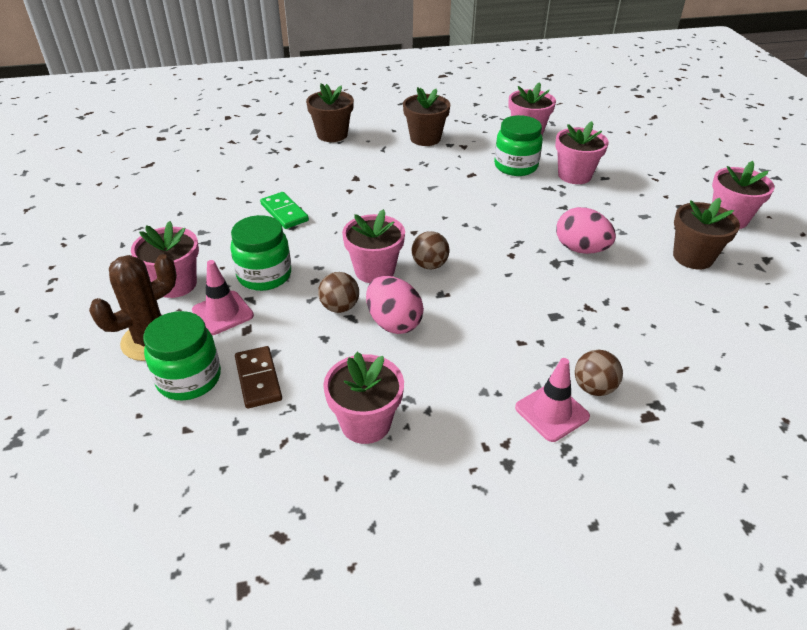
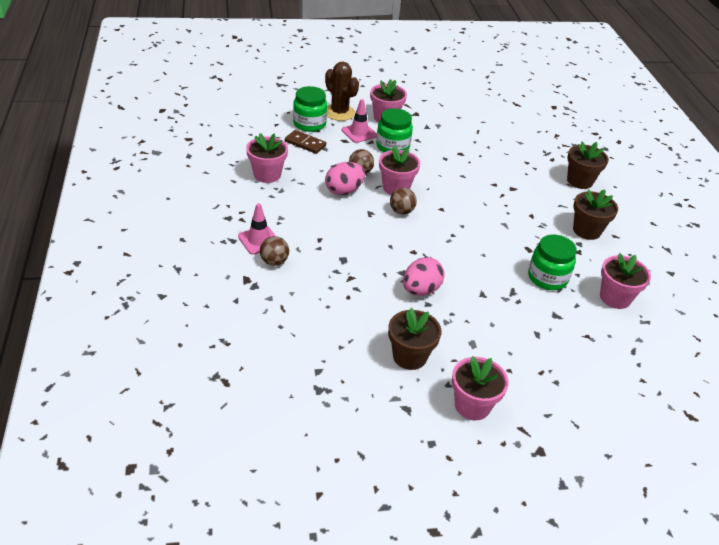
camera: 90 degrees right, 0 degrees up
(258, 379) = (305, 143): brown domino -> brown domino turned 45 degrees clockwise
(284, 212) = (462, 155): green domino -> none
(574, 175) = (538, 313): pink flower pot -> none

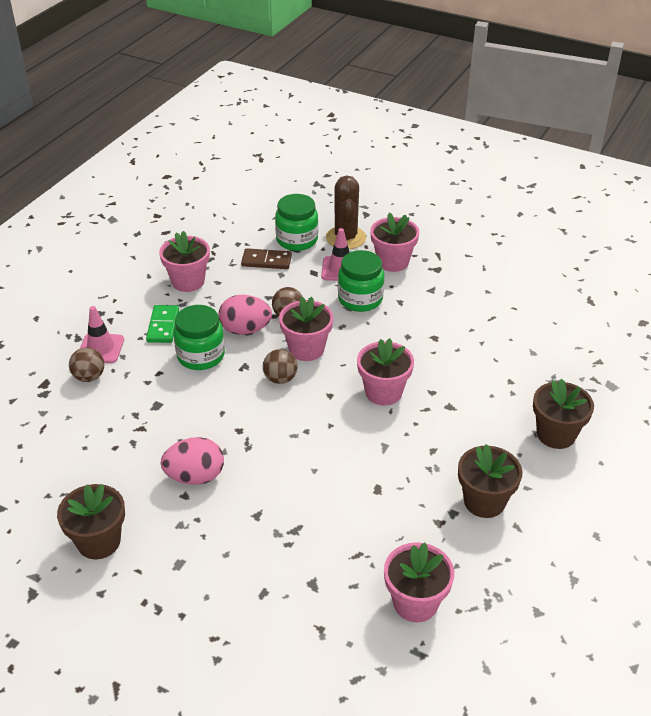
camera: 40 degrees right, 0 degrees up
(285, 209) = (163, 326): none -> green domino
(305, 143) = (266, 261): brown domino -> brown domino turned 60 degrees counterclockwise
(472, 405) = (97, 629): pink flower pot -> pink flower pot (383, 392)
(547, 278) = (357, 534): green jar -> green jar (201, 356)

